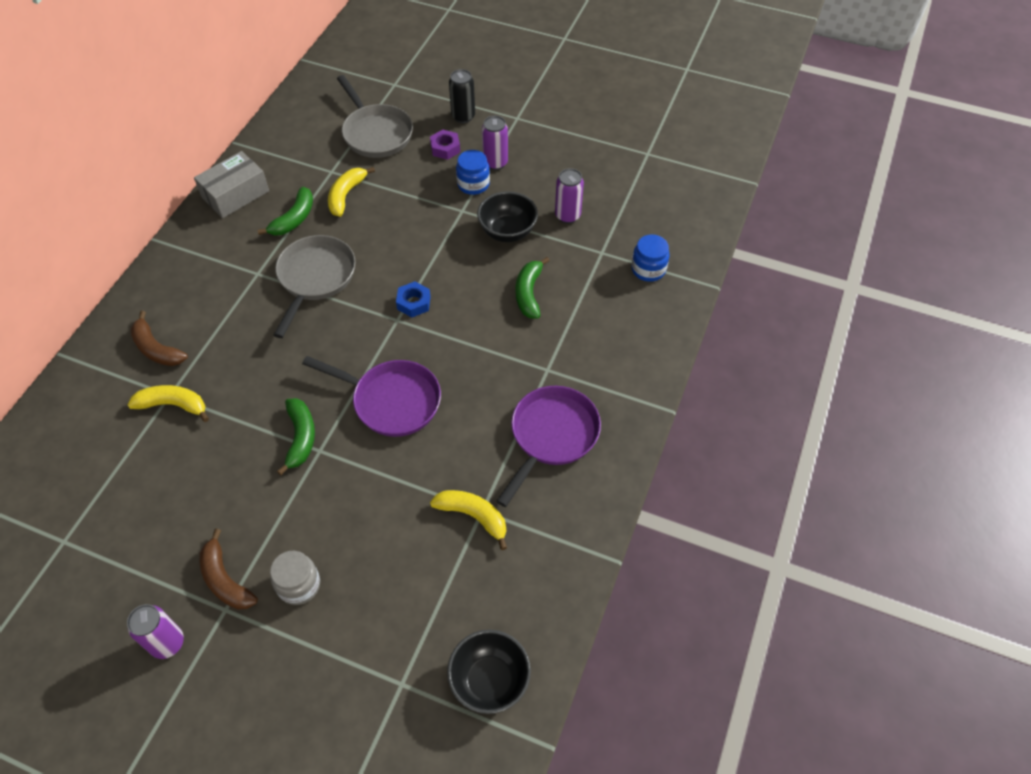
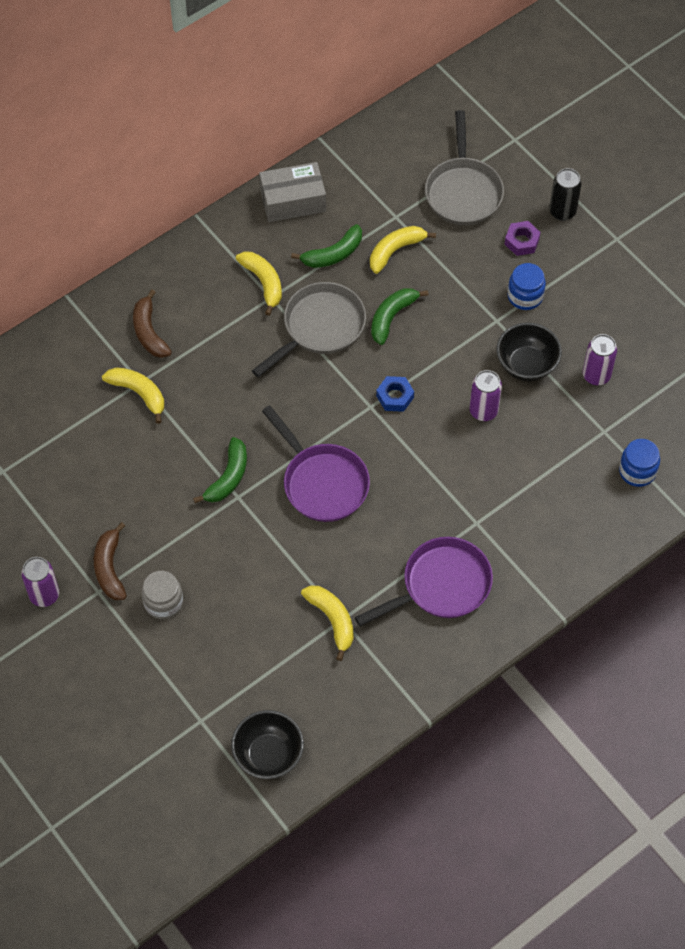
camera: 30 degrees right, 5 degrees up
(244, 265) = (263, 283): none -> yellow banana
(495, 163) = (561, 282): purple can -> purple can (483, 411)
(529, 293) = (507, 439): green banana -> green banana (392, 317)

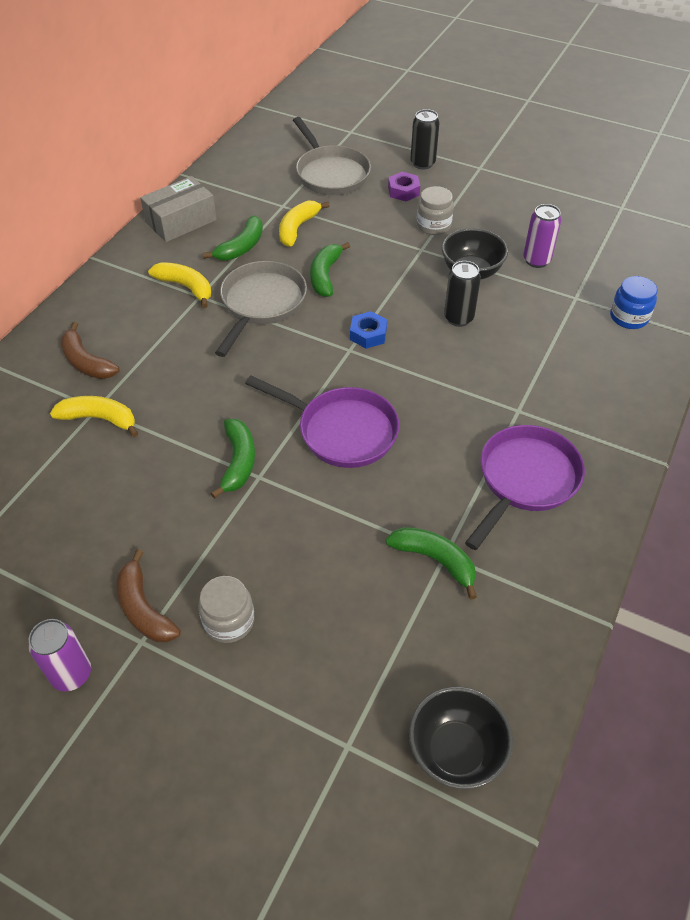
camera: 25 degrees left, 10 degrees down
(332, 620) = (435, 560): yellow banana -> green banana
(483, 411) = (458, 318): purple can -> black can
(525, 296) = (433, 225): blue jar -> grey jar

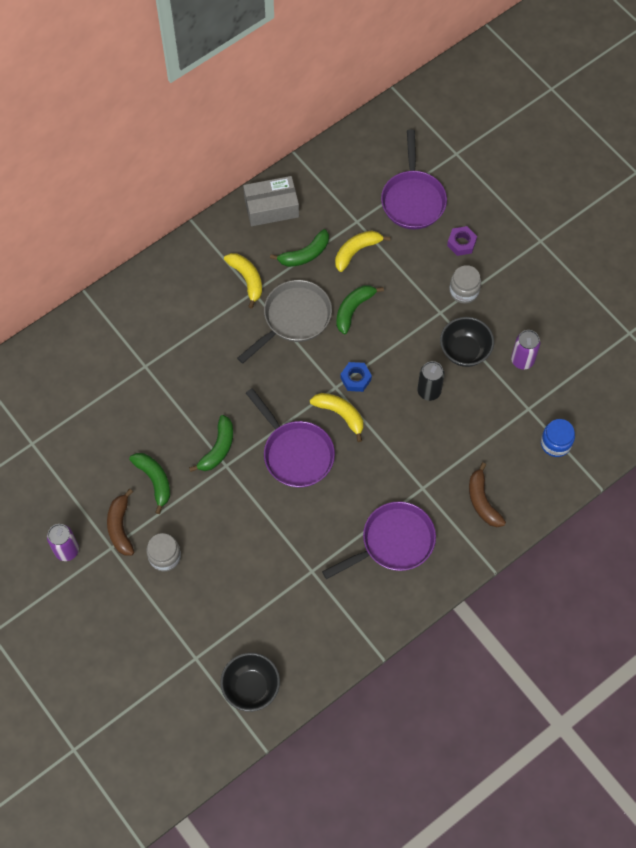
camera: 25 degrees right, 15 degrees up
(86, 362) = (152, 322): brown banana -> brown banana (482, 501)
(99, 419) = (144, 376): yellow banana -> yellow banana (340, 414)
(330, 174) = (413, 199): grey pan -> purple pan
(422, 163) = (495, 217): black can -> none
(435, 560) = (303, 572): green banana -> green banana (154, 480)

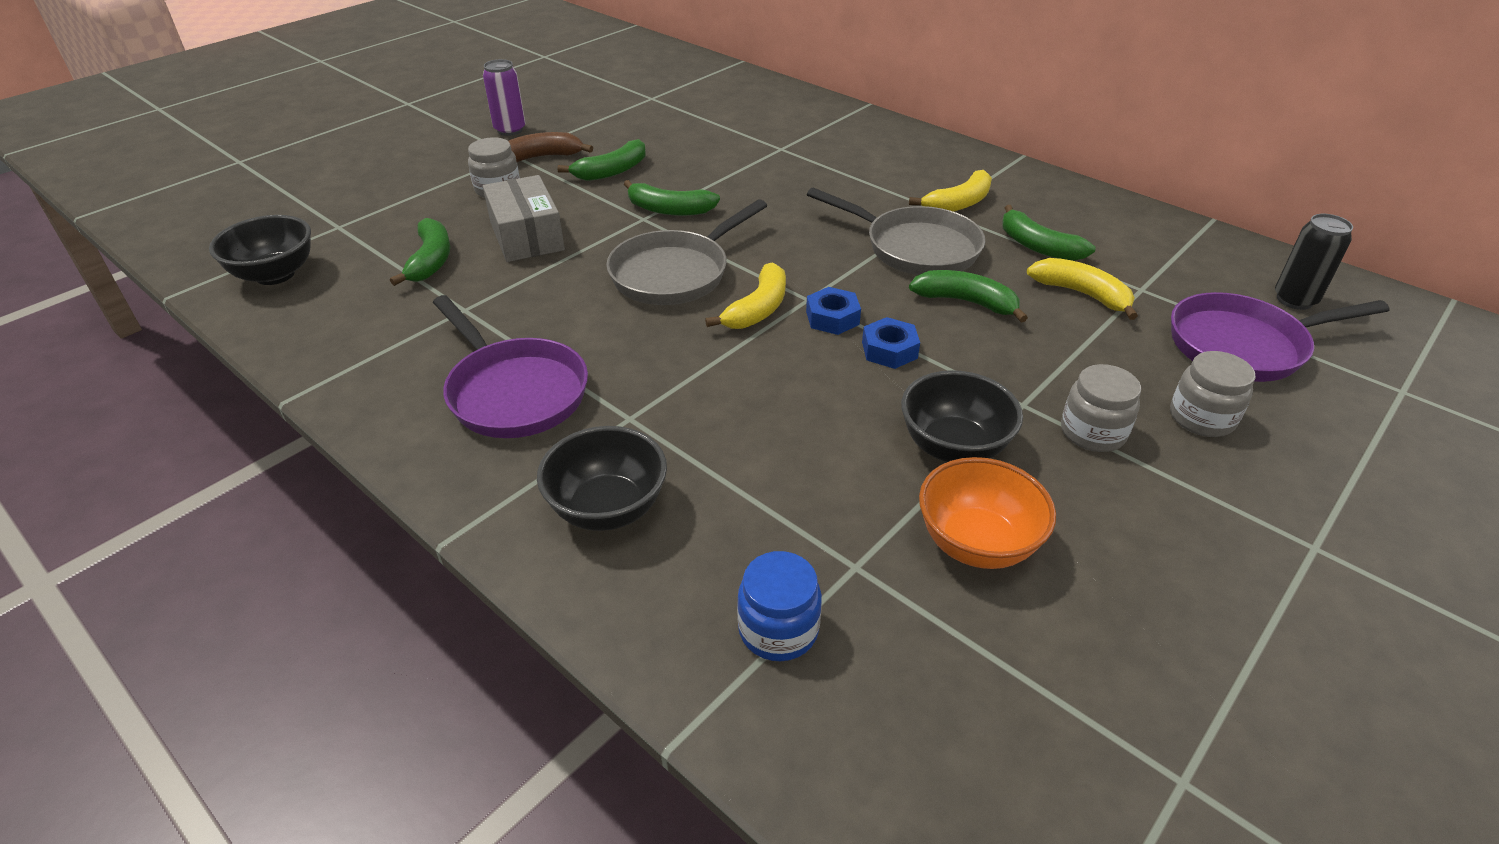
camera: 80 degrees right, 25 degrees down
(252, 594) = (431, 260): none -> green banana
(271, 207) = (1097, 210): grey box -> grey box (526, 236)
(295, 453) = (675, 273): purple pan -> grey pan
(389, 358) = (889, 350): none -> blue nut
(429, 391) = (841, 406): black can -> black can (1294, 300)
(461, 243) = (1201, 418): purple nut -> grey jar
(482, 501) = (608, 508): brown banana -> black bowl
(522, 360) = (976, 543): purple can -> orange bowl

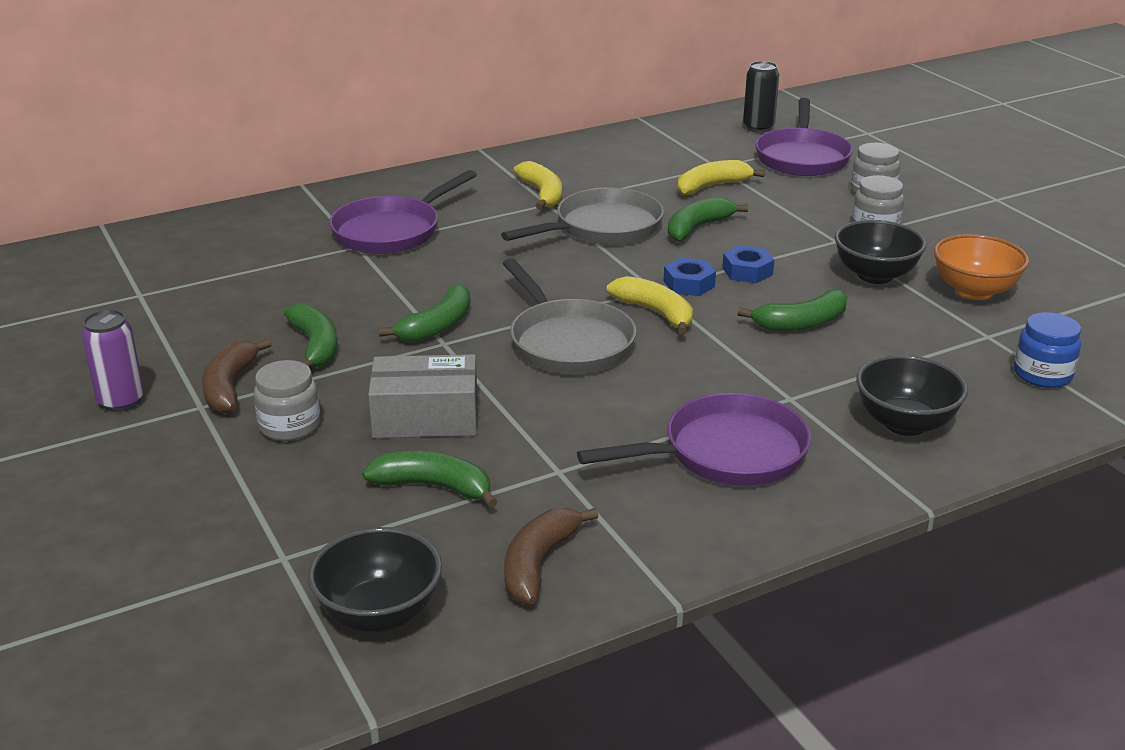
camera: 70 degrees left, 10 degrees down
(335, 325) = (538, 564): none -> brown banana
(819, 155) = (391, 231): none -> purple pan
(1038, 246) = (634, 183): green banana -> green banana (801, 323)

